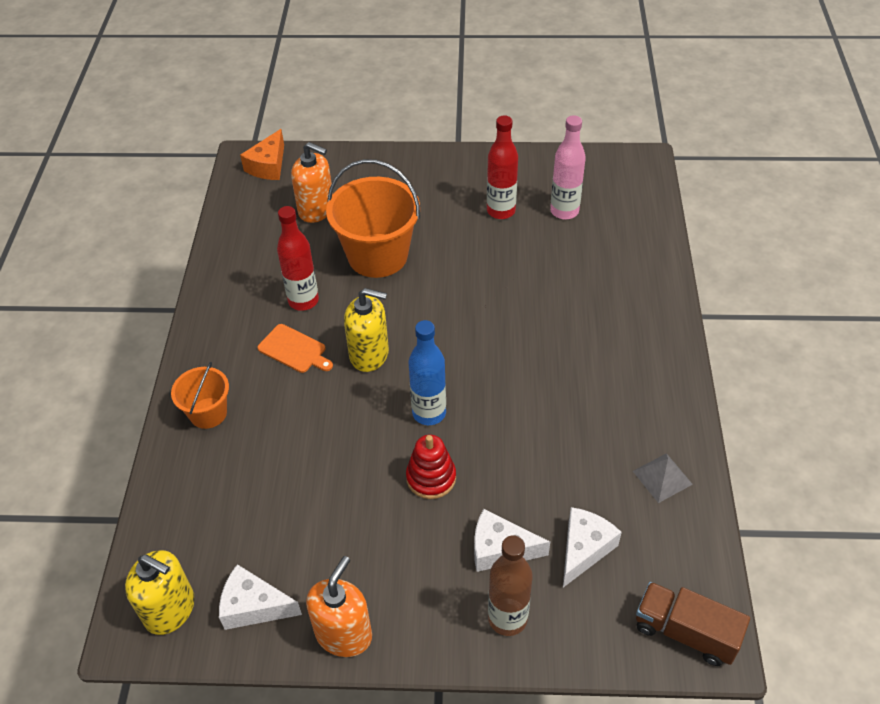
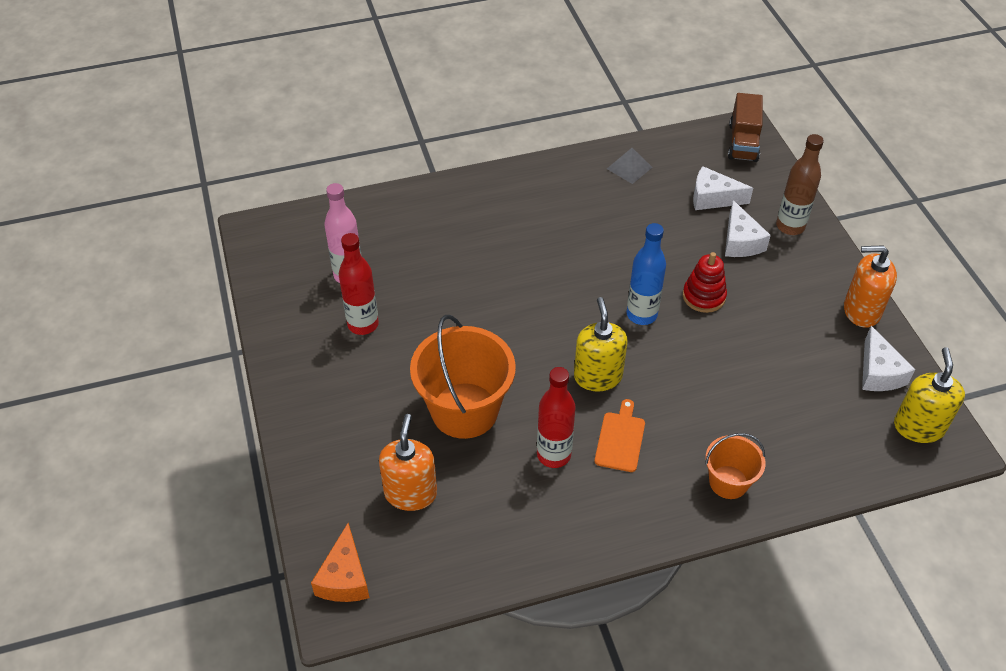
camera: 110 degrees left, 0 degrees up
(268, 166) = (344, 577): orange cheese -> orange cheese turned 90 degrees clockwise

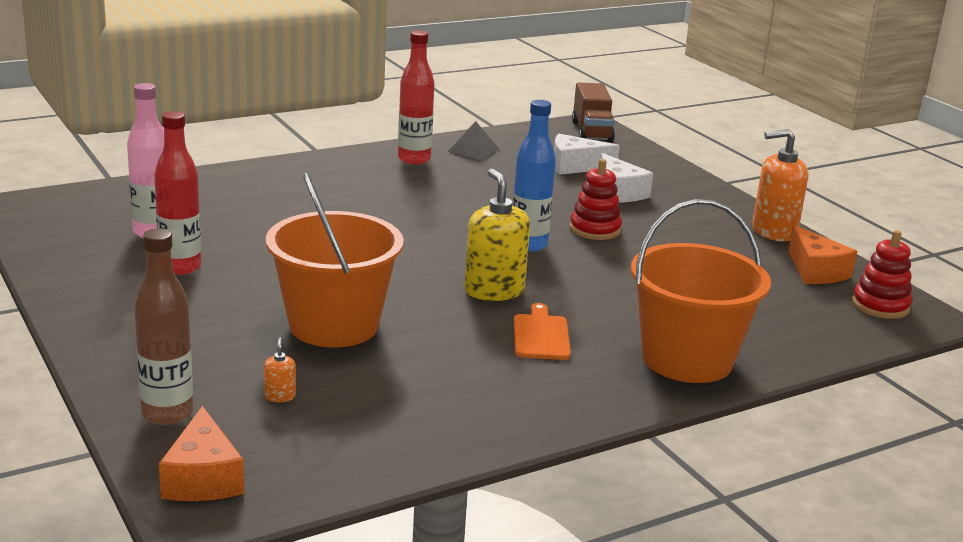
camera: 15 degrees left, 25 degrees down
(410, 493) = (280, 396): orange soap dispenser -> orange soap dispenser, size x0.42
(554, 455) = (461, 353): red bottle -> red bottle (414, 159)
(728, 482) = (687, 359): orange bucket -> orange bucket, size x1.82
(790, 226) = (668, 181): brown bottle -> brown bottle (167, 413)
(878, 372) = (815, 271): white cheese -> orange cheese
(918, 427) = (880, 306): yellow soap dispenser -> red stacking toy

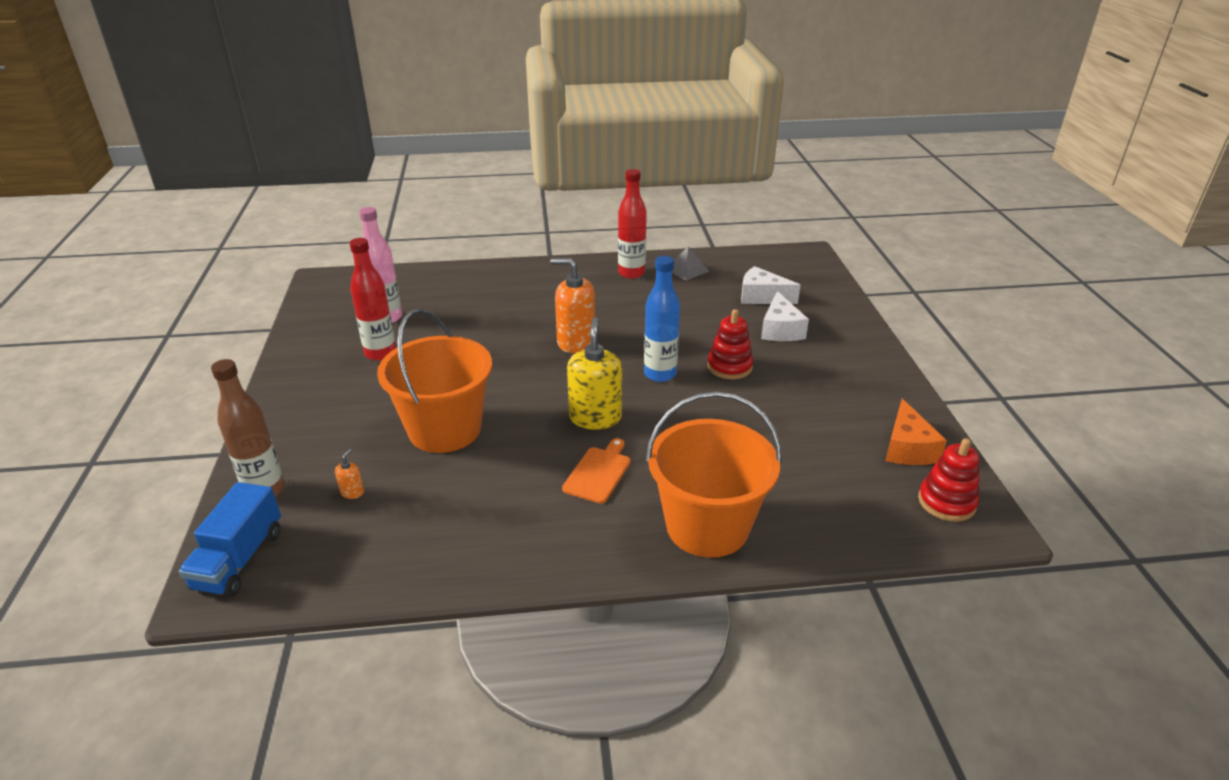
camera: 25 degrees right, 10 degrees up
(203, 478) = (239, 559): orange cheese -> blue truck
(591, 132) = (803, 262): brown truck -> none
(773, 231) = (897, 395): orange soap dispenser -> orange soap dispenser (576, 342)

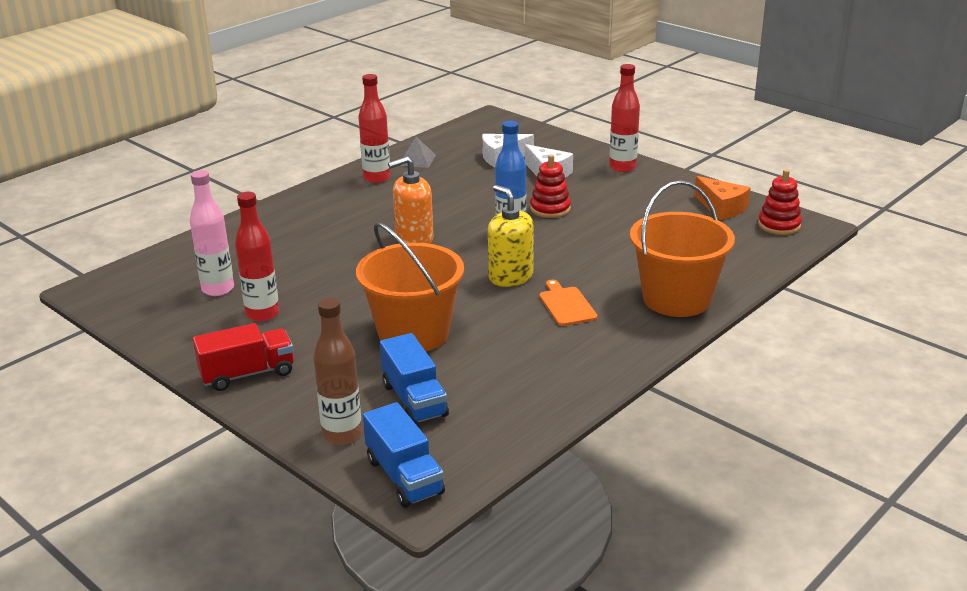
camera: 40 degrees left, 5 degrees down
(296, 399) = (247, 374): none -> red truck
(352, 492) = (414, 400): orange soap dispenser -> blue truck
(863, 354) = (622, 167): none -> red bottle

